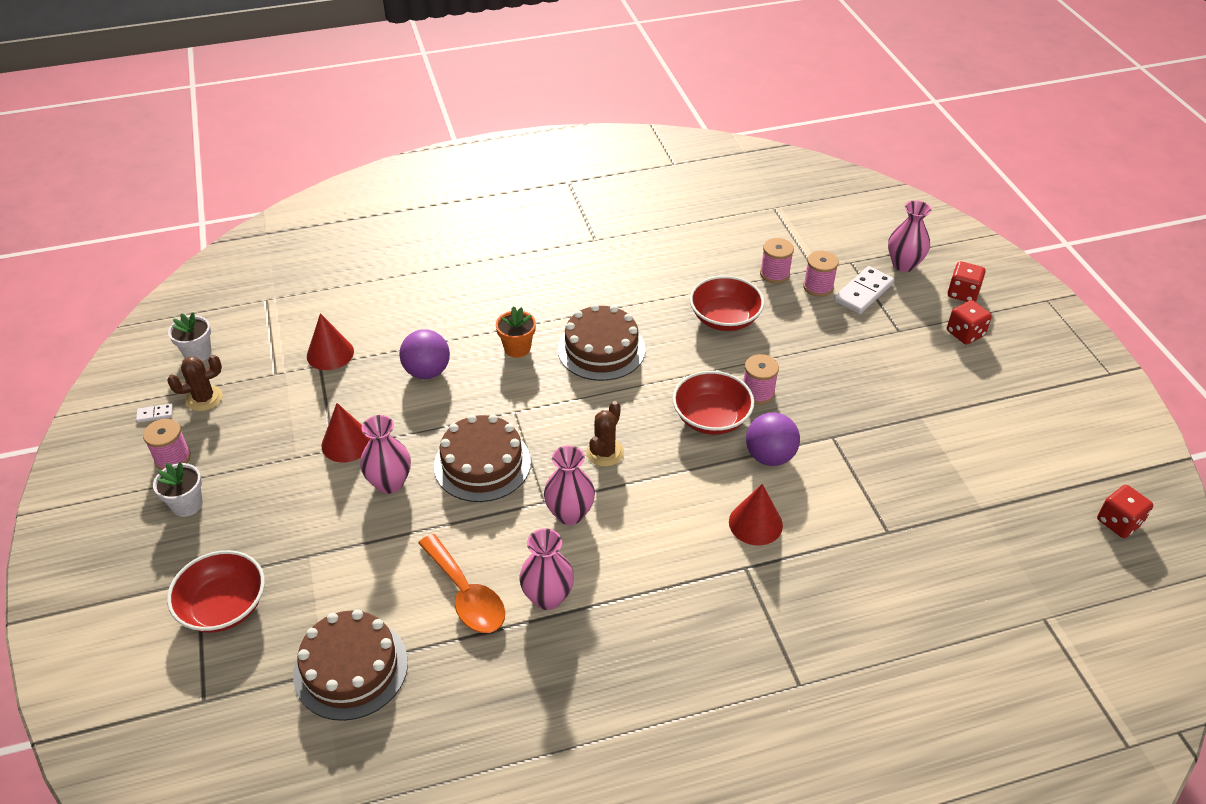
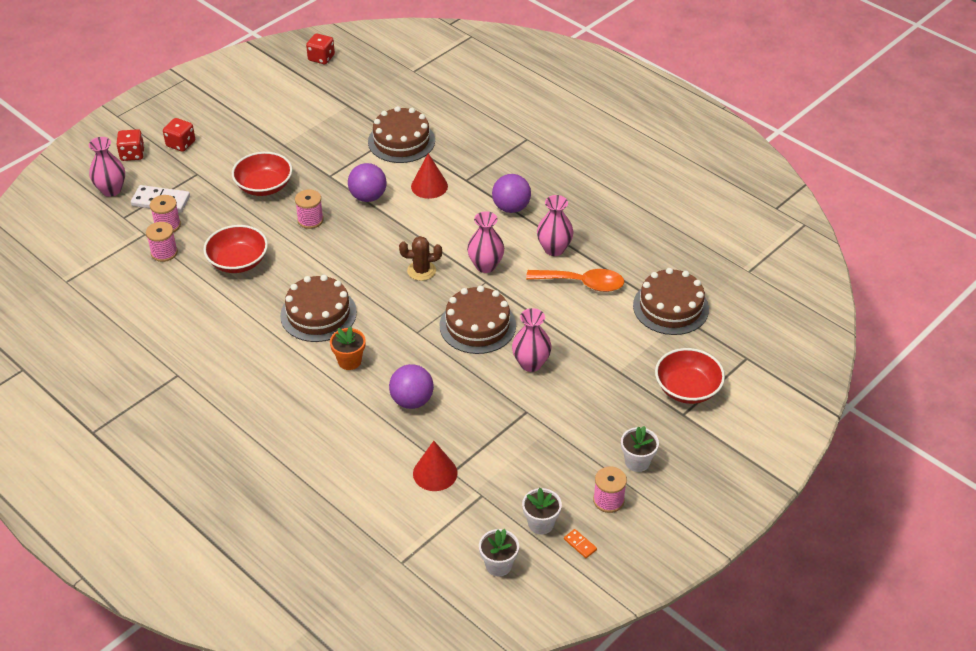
camera: 120 degrees left, 0 degrees up
(155, 414) = (580, 544): white domino -> orange domino
(204, 398) = (541, 523): brown cactus -> white flower pot
(347, 443) = (515, 407): red cone -> none
(466, 595) = (582, 283): orange spoon -> orange spoon turned 75 degrees clockwise
(658, 590) = (511, 208): none -> purple ball
(711, 418) = (351, 233): red bowl -> red bowl (264, 186)
(870, 533) = (401, 141): none -> brown cake

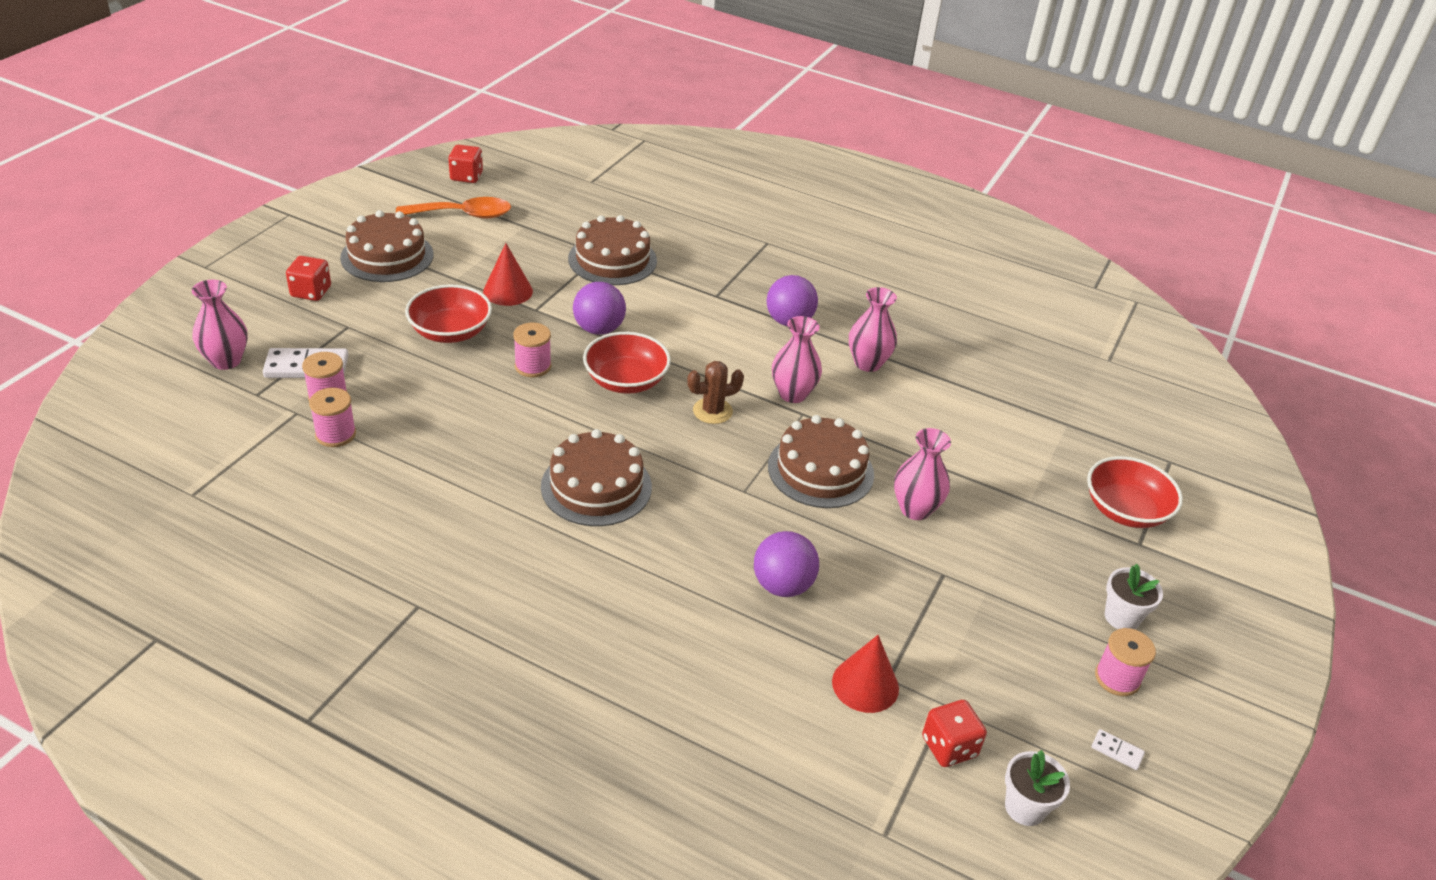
camera: 20 degrees left, 5 degrees down
(132, 154) = (243, 312): red dice -> red dice (949, 747)
(238, 261) = (451, 432): red bowl -> red bowl (626, 381)
(349, 361) = (669, 544): orange flower pot -> none
(429, 186) = (673, 308): red cone -> red cone (508, 291)
(541, 523) = (1048, 731): white flower pot -> none
(580, 544) = (1117, 751): orange domino -> white domino
(582, 283) = (925, 400): orange spoon -> orange spoon (463, 215)
(670, 307) = (1046, 413): brown cake -> brown cake (387, 256)

